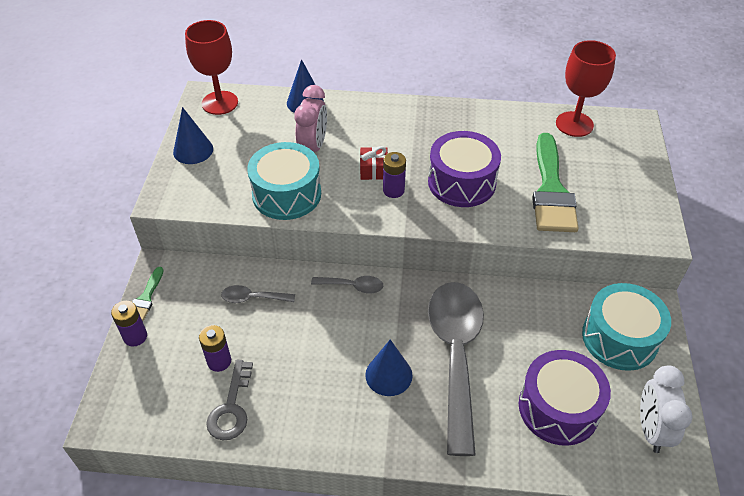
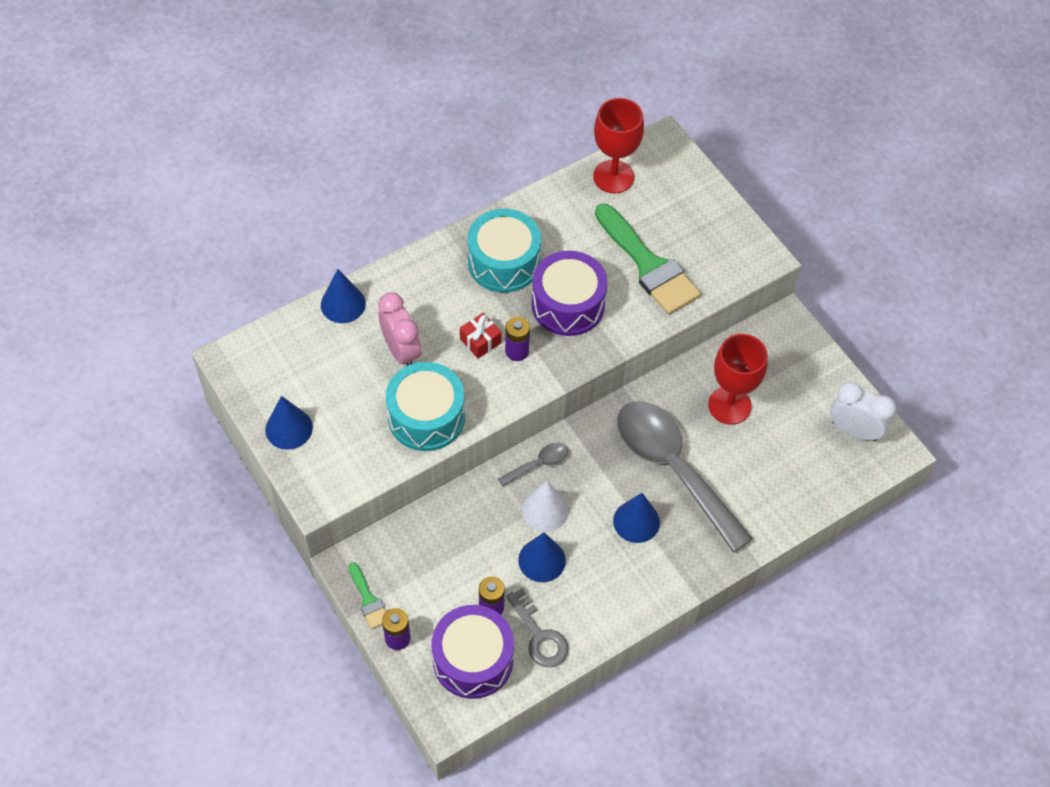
camera: 40 degrees left, 10 degrees up
(220, 103) = (257, 358): red goblet -> red goblet (729, 405)
(252, 298) = (463, 534): grey spoon -> none
(288, 353) = (542, 560): none -> blue cone
(326, 320) = (545, 510): none -> white cone
(558, 408) = (780, 459): purple drum -> purple drum (473, 659)
(619, 338) = (782, 367): turquoise drum -> turquoise drum (504, 262)
(651, 429) = (854, 430): white clock -> white clock turned 150 degrees clockwise

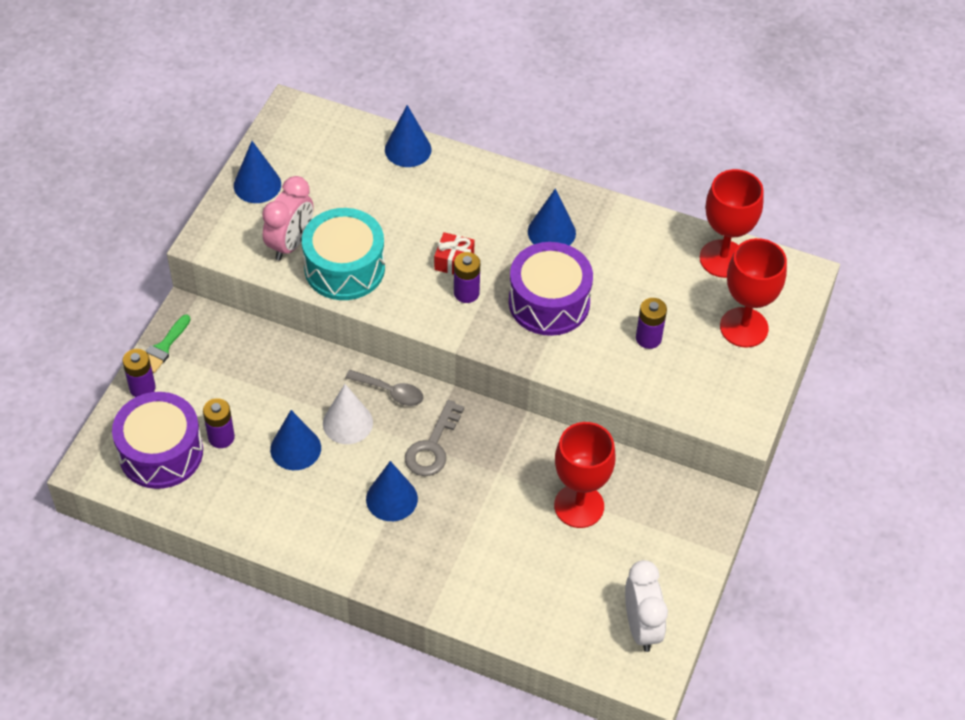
camera: 55 degrees right, 5 degrees down
(401, 351) = (395, 214): pink clock -> pink clock (290, 244)
(504, 262) = (551, 232): turquoise drum -> blue cone
(539, 636) = (219, 488): grey key -> grey key (432, 446)
(648, 265) = (648, 338): green brush -> purple battery
(672, 468) = (471, 496): grey spoon -> none
(682, 204) = (744, 327): none -> red goblet

